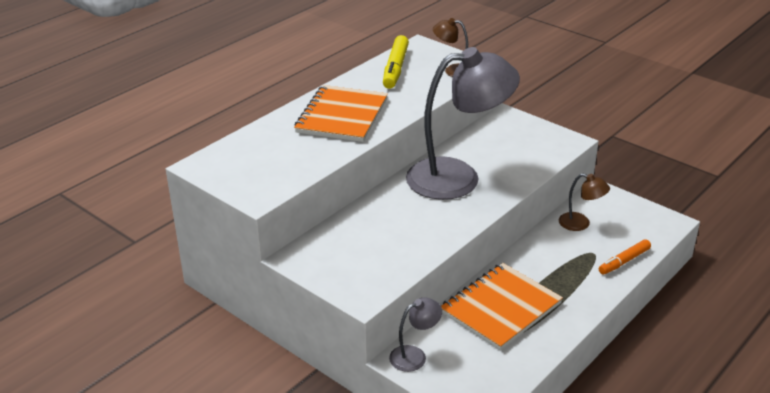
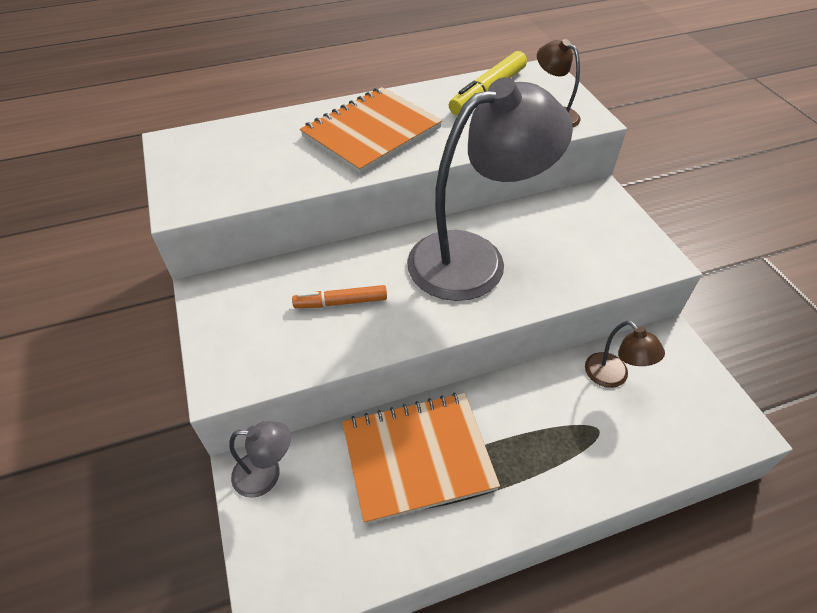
camera: 30 degrees right, 15 degrees up
(458, 177) = (474, 258): grey lamp -> grey lamp turned 45 degrees counterclockwise
(624, 261) = (631, 464): orange marker -> orange marker (341, 302)

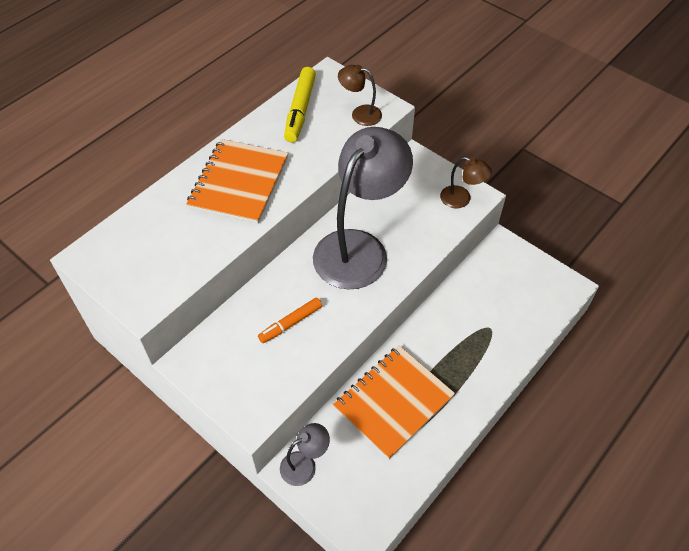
camera: 30 degrees left, 5 degrees up
(613, 377) = (480, 288): brown lamp -> brown lamp (461, 199)

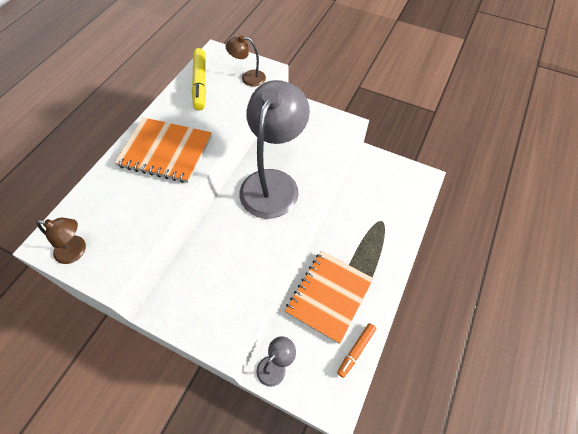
camera: 15 degrees left, 5 degrees up
(239, 183) = (166, 151): orange notebook -> orange notebook turned 75 degrees counterclockwise
(290, 323) = (236, 256): orange marker -> orange marker (356, 350)
(461, 199) = (338, 129): brown lamp -> brown lamp (76, 251)

